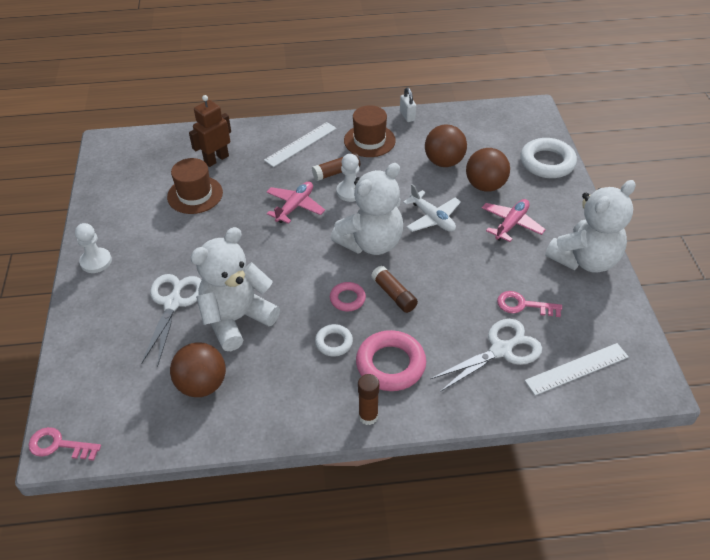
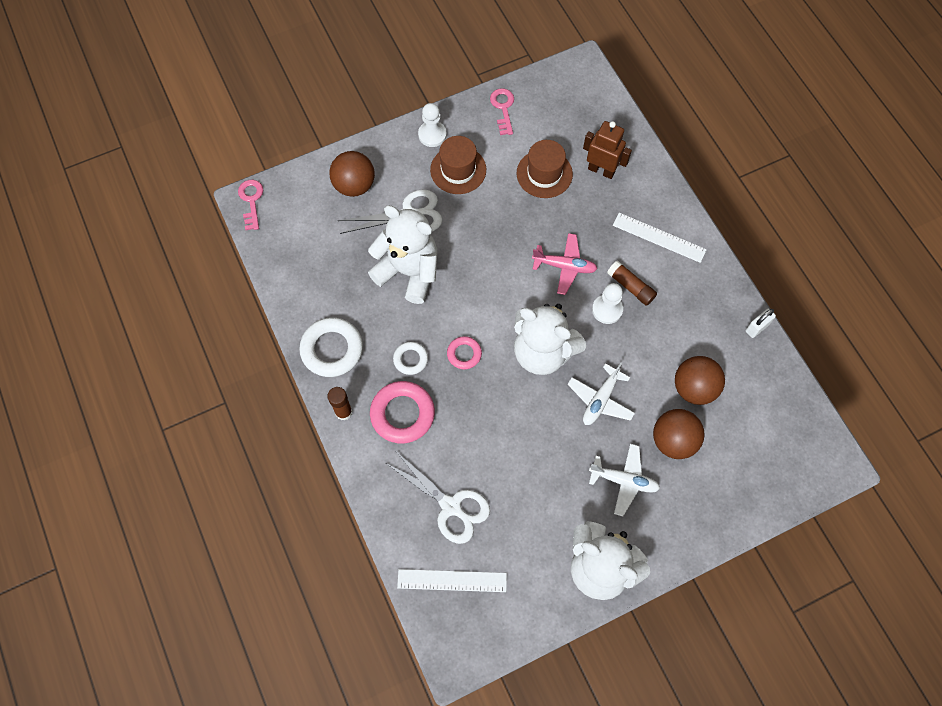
camera: 70 degrees right, 20 degrees up
(202, 385) = (334, 274): brown ball -> brown ball (354, 185)
(369, 140) = (695, 302): brown hat -> brown hat (458, 170)
(394, 294) = (484, 393): brown glue stick -> none
(511, 224) = (624, 481): pink plane -> white plane
(523, 305) = (514, 516): pink key -> pink key (503, 108)
(547, 162) = (743, 500): white ring -> white ring (332, 349)
(577, 369) = (452, 581): white ruler -> white ruler turned 45 degrees counterclockwise

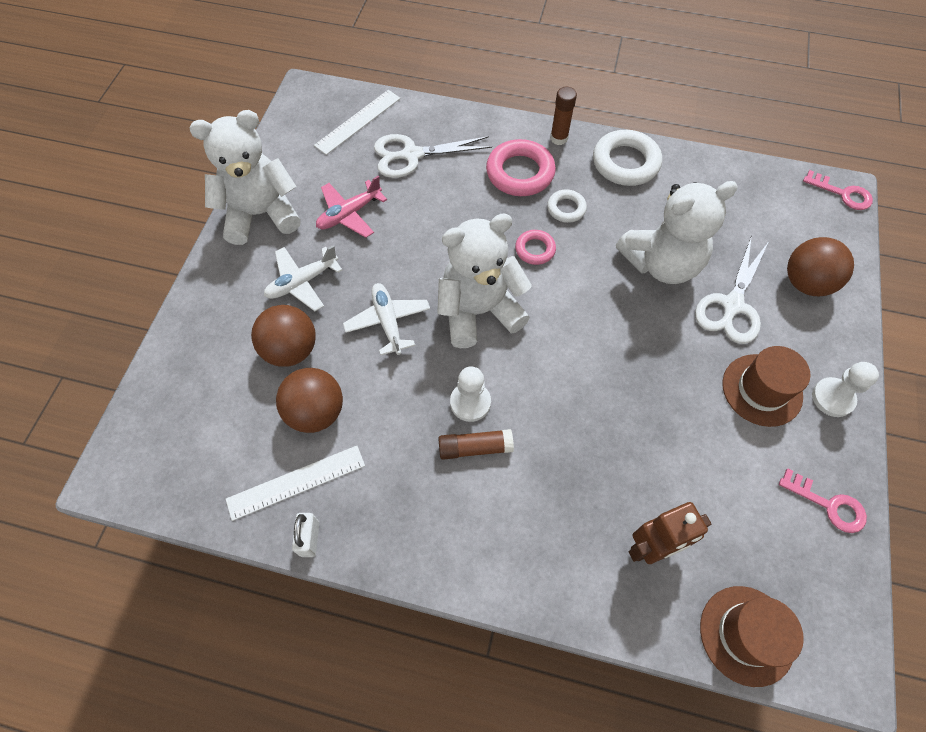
camera: 130 degrees right, 5 degrees down
(544, 174) = (693, 476): brown hat -> brown hat (746, 635)
(564, 266) = (554, 402): pink plane -> pink plane (349, 214)
(659, 237) = (508, 533): white ruler -> white ruler (296, 482)

